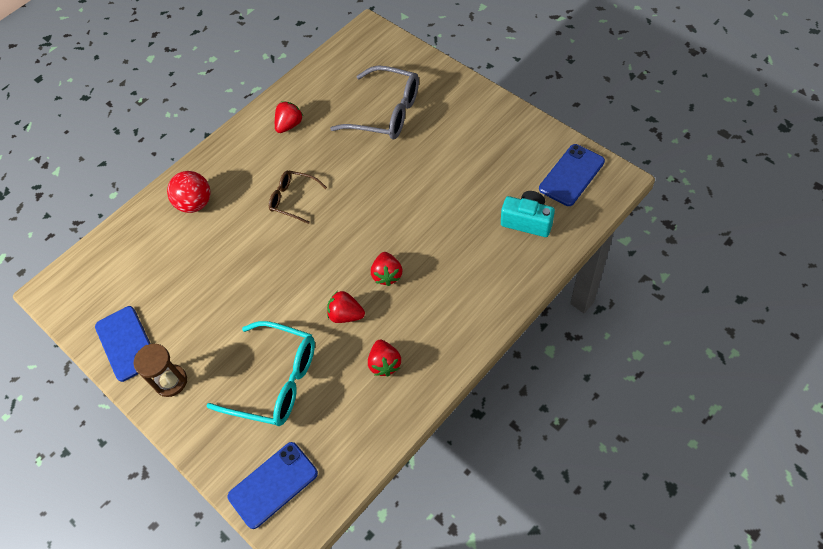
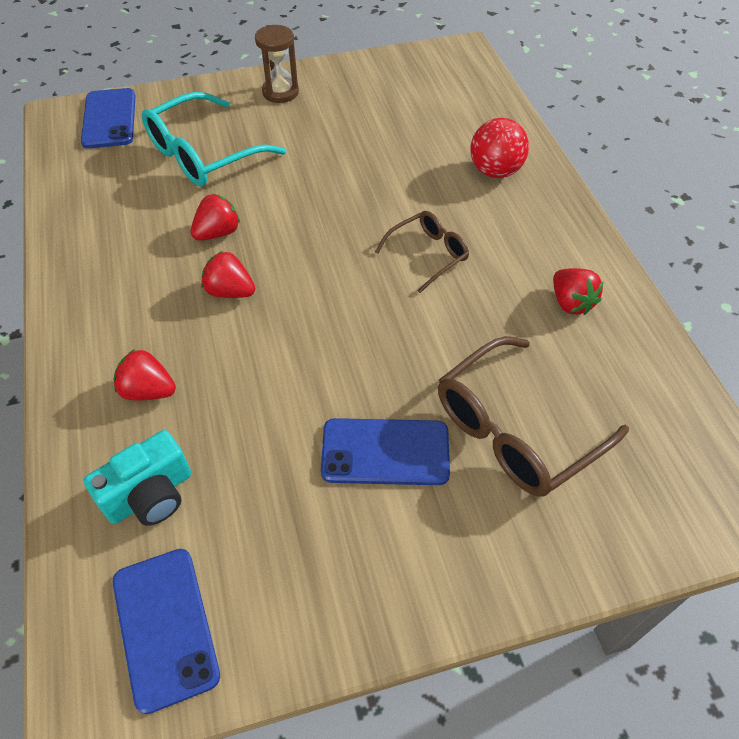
camera: 115 degrees right, 5 degrees down
(126, 343) = (352, 78): blue phone -> blue phone (385, 452)
(385, 363) = (127, 238): red strawberry -> red strawberry (148, 391)
(386, 112) = (515, 430): grey glasses -> brown glasses

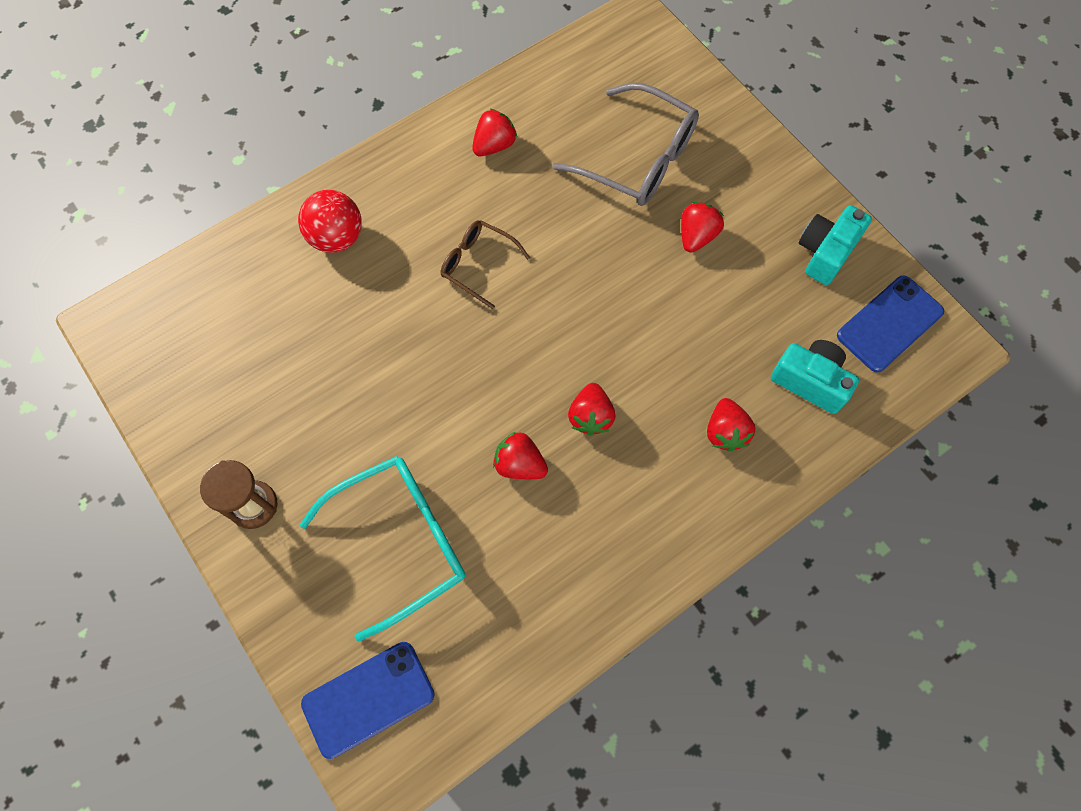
camera: 110 degrees left, 15 degrees up
(203, 154) = (401, 541): turquoise glasses -> turquoise glasses turned 60 degrees counterclockwise
(300, 594) = (825, 253): none -> turquoise camera
(385, 452) = (696, 236): blue phone -> red strawberry
(515, 430) = (638, 159): brown glasses -> grey glasses

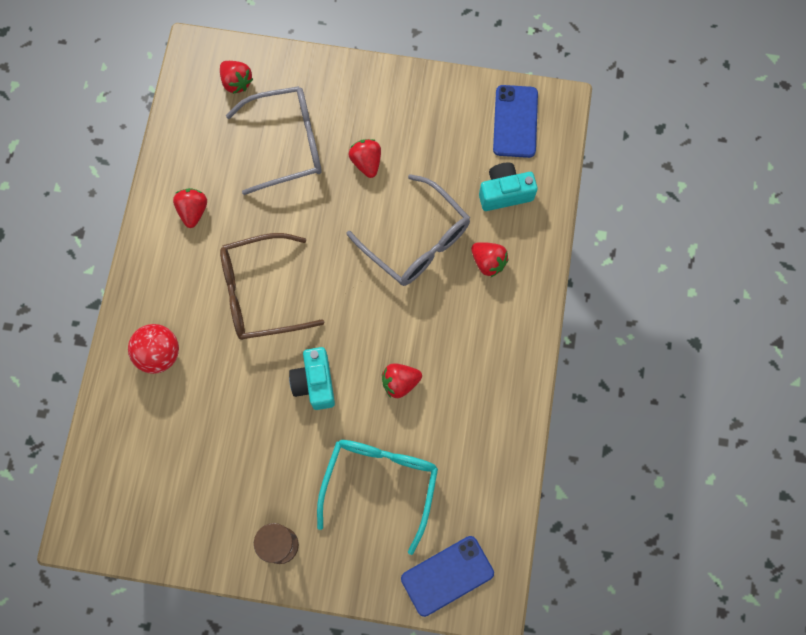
camera: 45 degrees left, 5 degrees up
(368, 699) = (447, 576): blue phone -> blue phone turned 45 degrees clockwise
(477, 264) = (260, 293): brown glasses -> brown glasses, size x1.74
(590, 416) = (411, 320): red strawberry -> red strawberry (236, 82)
(673, 348) = (417, 241): none -> grey glasses
(825, 253) = (445, 109): turquoise camera -> turquoise camera (315, 383)

